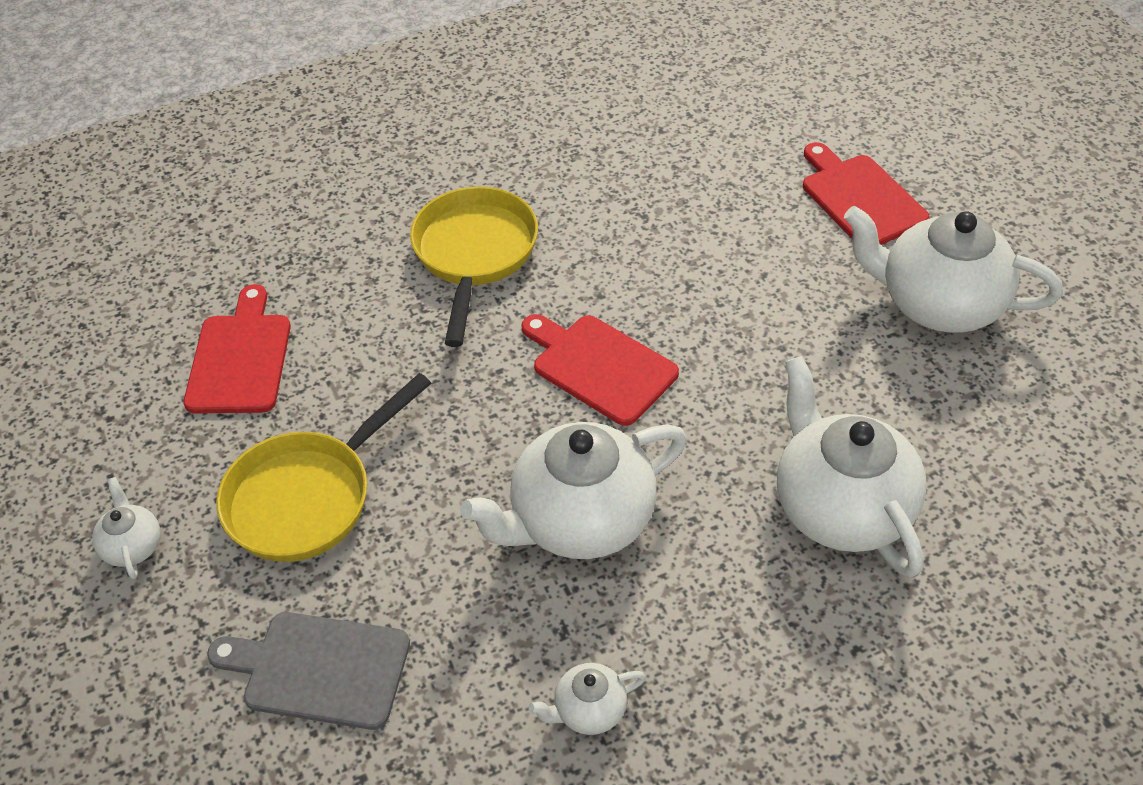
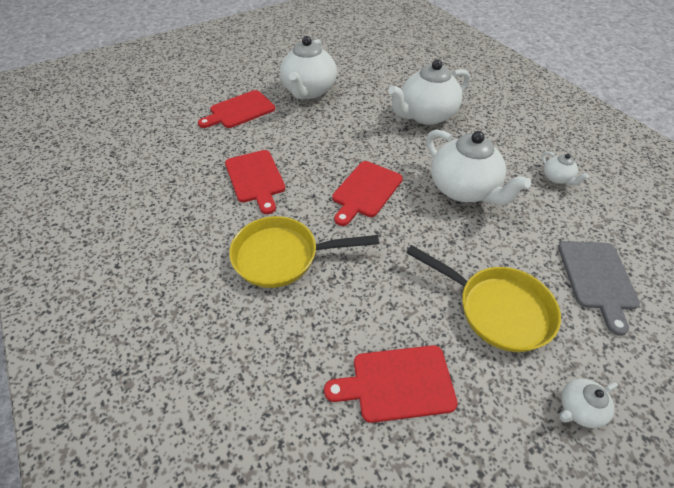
camera: 100 degrees left, 0 degrees up
(653, 223) = (255, 178): none -> red cutting board

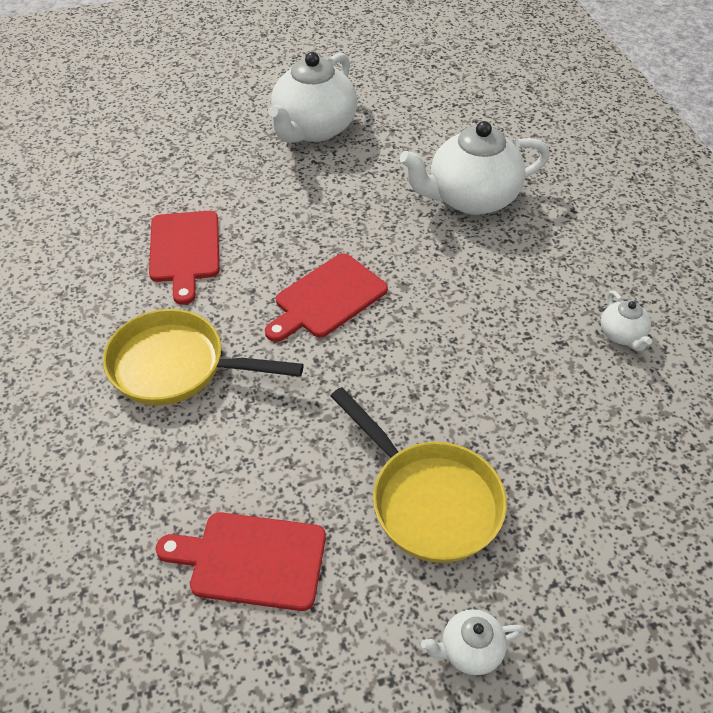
camera: 15 degrees right, 0 degrees up
(240, 110) = (203, 143): red cutting board -> none
(463, 189) = (469, 324): white teapot -> none
(597, 278) = (596, 492): grey cutting board -> none

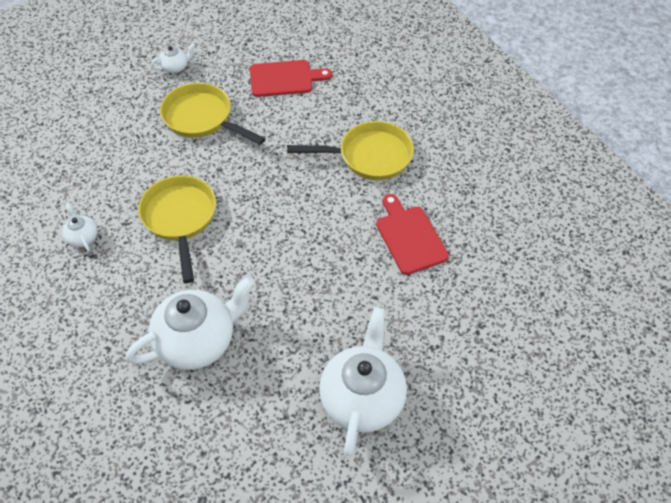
camera: 165 degrees right, 5 degrees up
(327, 298) = (292, 221): red cutting board -> none
(481, 332) = (180, 219): none -> yellow pan

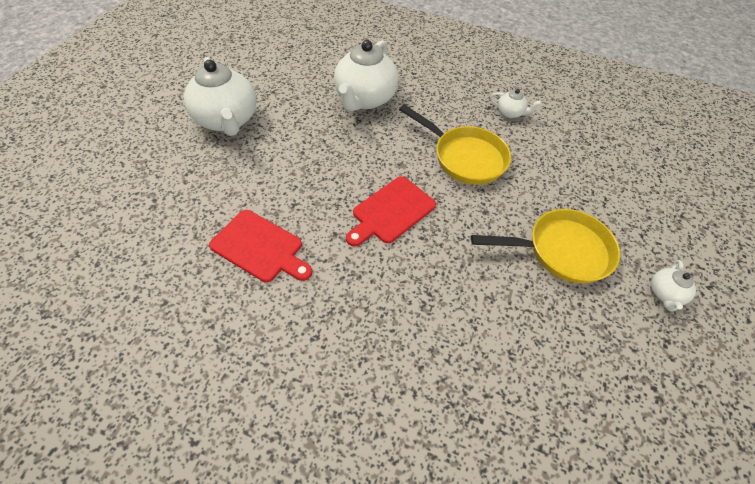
camera: 140 degrees right, 0 degrees up
(284, 78) = (551, 362): red cutting board -> red cutting board (391, 211)
(369, 156) = (363, 313): yellow pan -> none

